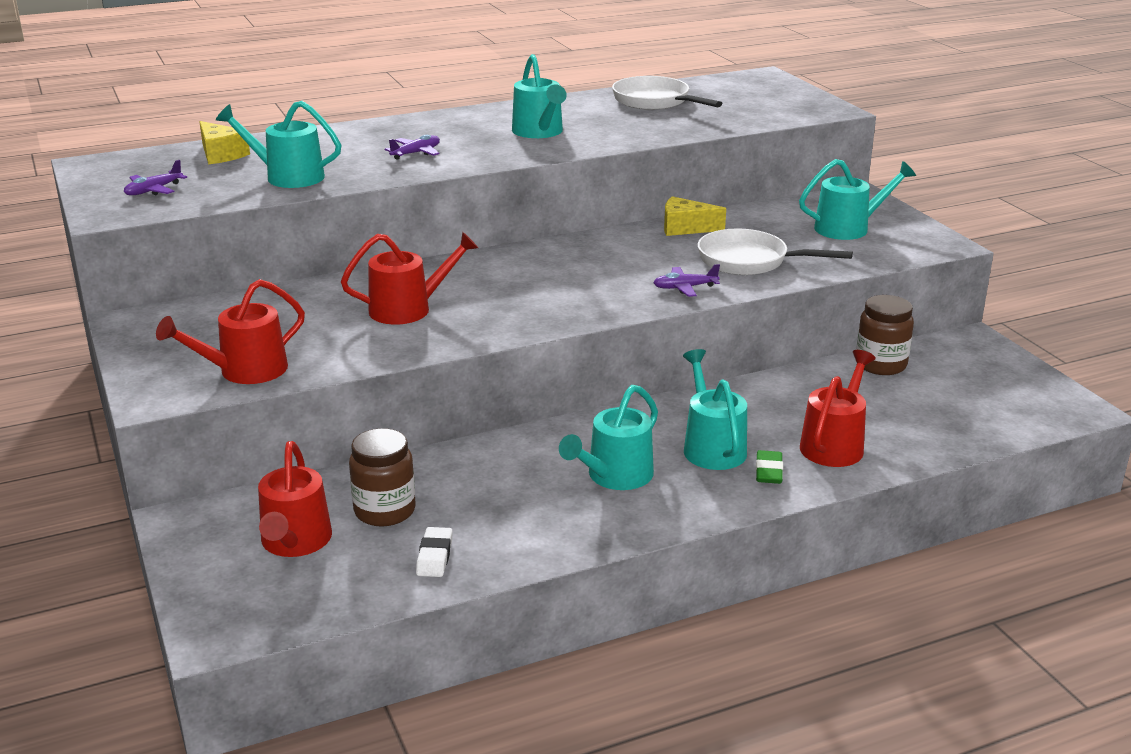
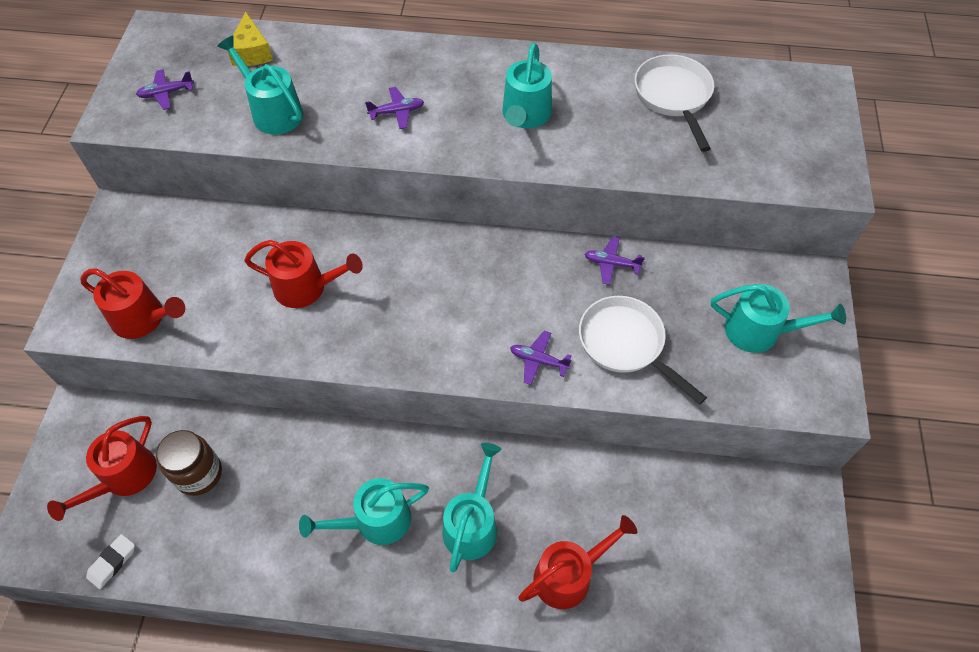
camera: 30 degrees right, 30 degrees up
(245, 371) = (143, 318): red watering can -> red watering can turned 150 degrees counterclockwise
(435, 556) = (194, 546): white eraser -> white eraser (112, 562)
(685, 228) = (611, 263): yellow cheese -> purple plane
(768, 471) = (491, 580): green eraser -> none
(880, 365) = (694, 486): brown jar -> none

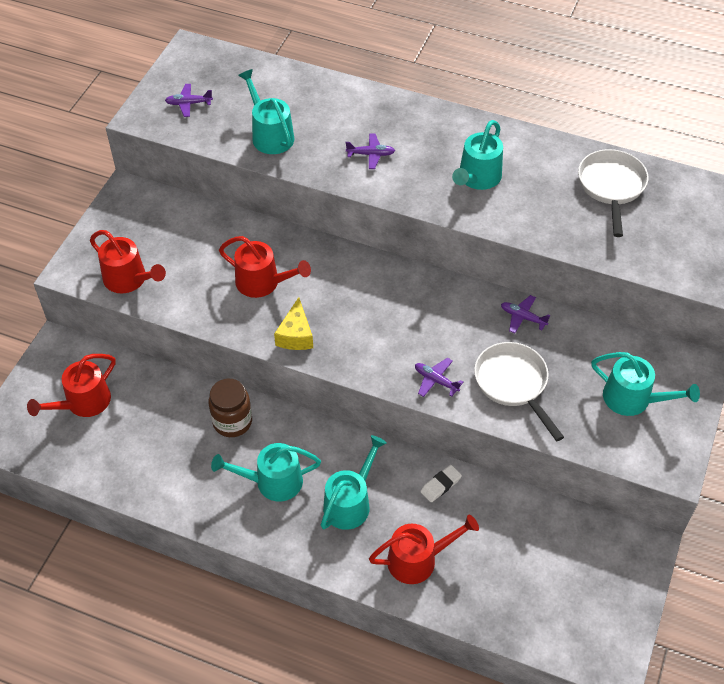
camera: 15 degrees right, 5 degrees down
(112, 562) = (61, 463): white eraser -> white eraser (440, 485)
(199, 474) = (142, 413): brown jar -> brown jar (232, 422)
(252, 52) = (265, 82): yellow cheese -> yellow cheese (295, 335)

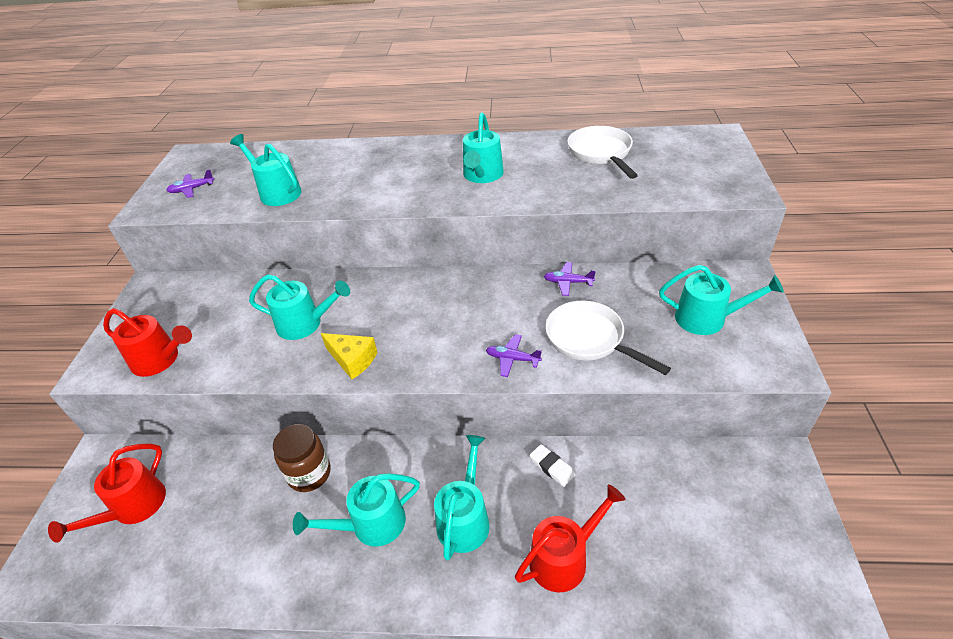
camera: 15 degrees left, 10 degrees down
(262, 282) = (305, 324): red watering can -> turquoise watering can
(295, 335) = (352, 360): yellow cheese -> yellow cheese turned 45 degrees counterclockwise
(371, 154) = (377, 183): purple plane -> none
(440, 485) = (552, 467): white eraser -> white eraser turned 75 degrees counterclockwise

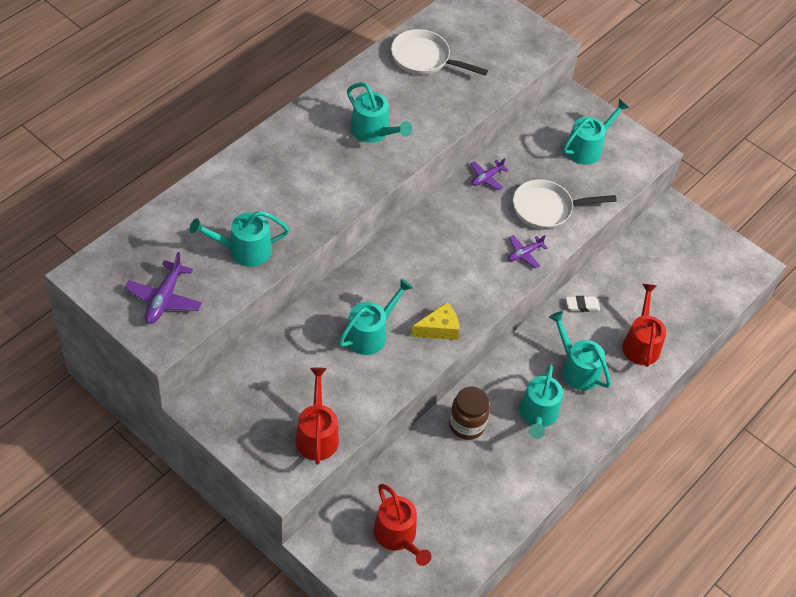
camera: 60 degrees left, 10 degrees up
(160, 360) = (317, 435): red watering can -> red watering can turned 60 degrees counterclockwise
(192, 189) = (164, 299): purple plane -> purple plane, size x1.58

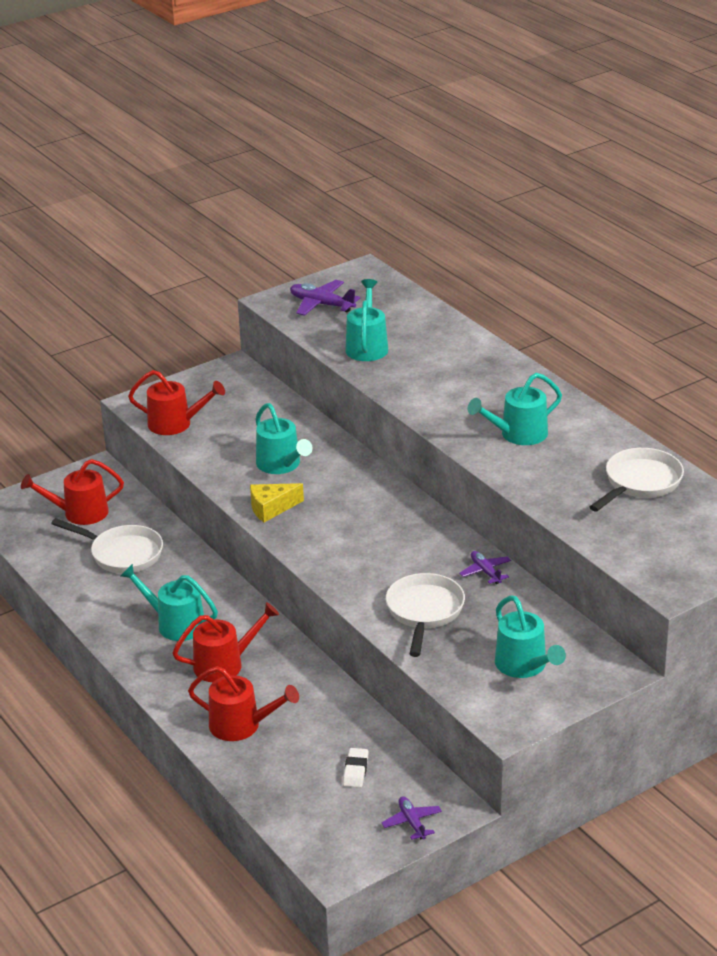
camera: 110 degrees right, 20 degrees down
(439, 329) = (271, 508): yellow cheese -> yellow cheese turned 75 degrees clockwise
(452, 481) = (122, 554): none -> white pan
(466, 425) = (184, 572): brown jar -> none
(524, 254) = (358, 583): purple plane -> purple plane (412, 822)
(576, 369) = (224, 664): turquoise watering can -> red watering can
(582, 305) = (314, 686): white eraser -> white eraser (355, 771)

